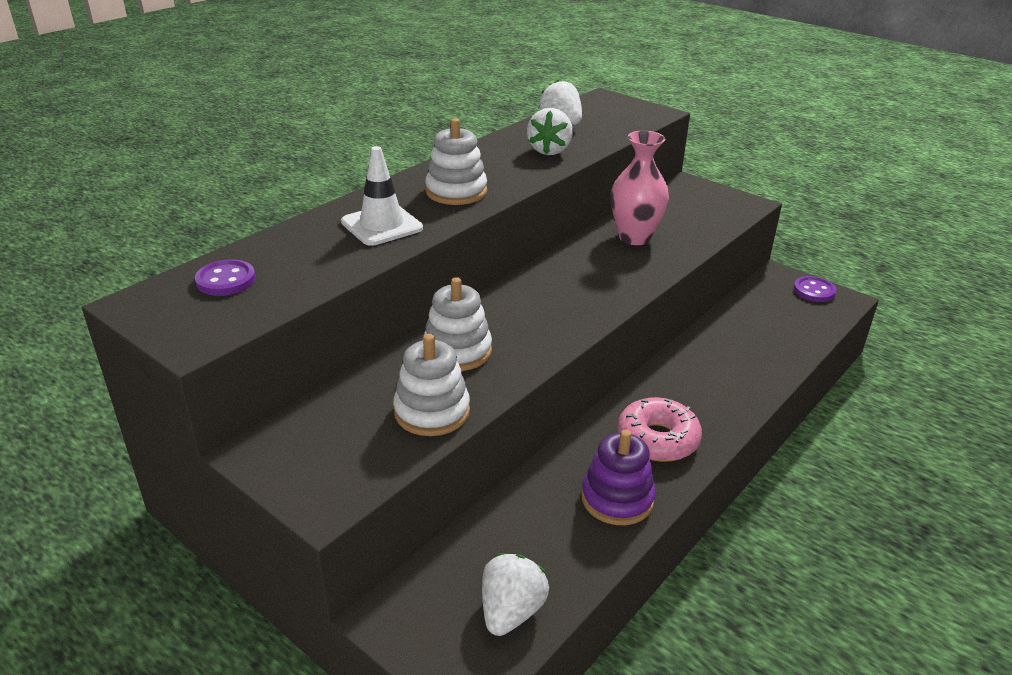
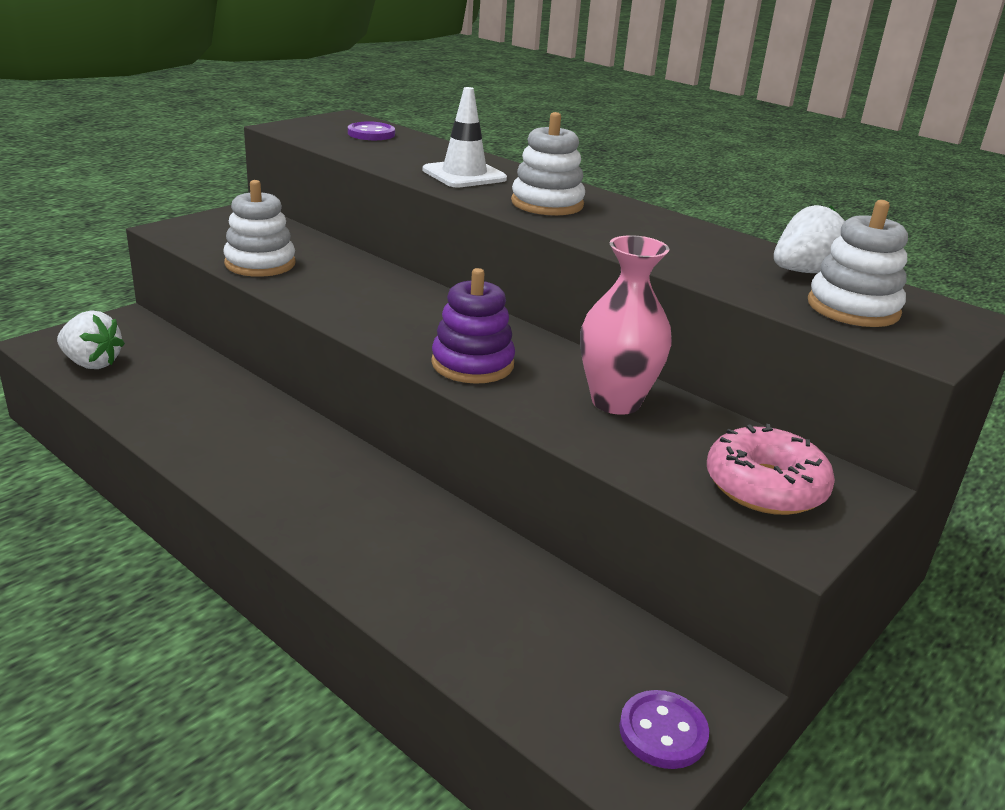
camera: 90 degrees right, 5 degrees down
(457, 351) = (351, 278): white stacking toy -> white stacking toy (853, 308)
(549, 150) = (692, 255): white strawberry -> none
(617, 499) = (191, 427): purple stacking toy -> purple stacking toy (472, 364)
(657, 439) = (274, 466): pink donut -> pink donut (765, 486)

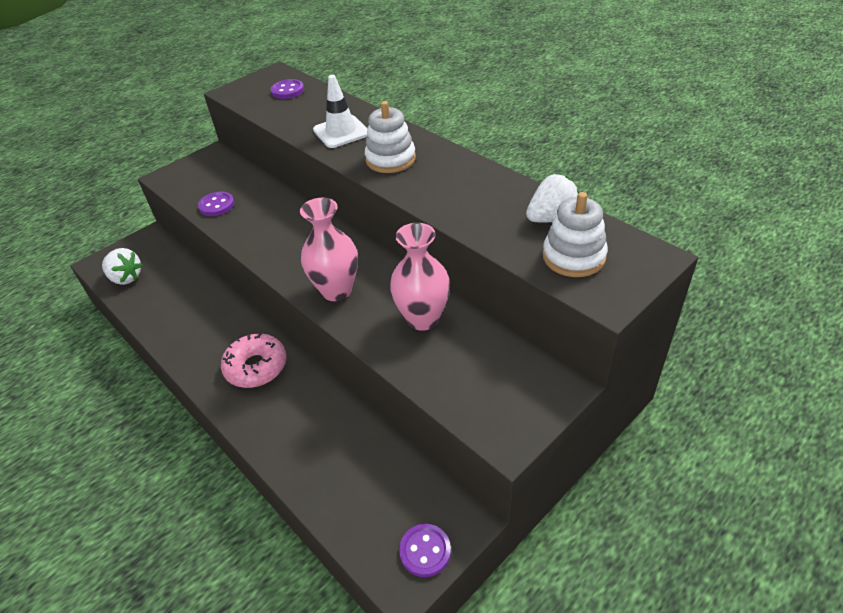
camera: 10 degrees right, 15 degrees up
(260, 264) = (216, 205): white stacking toy -> purple button
(472, 364) = (336, 290): purple stacking toy -> pink vase
(765, 486) = (502, 390): pink donut -> pink donut (256, 367)

